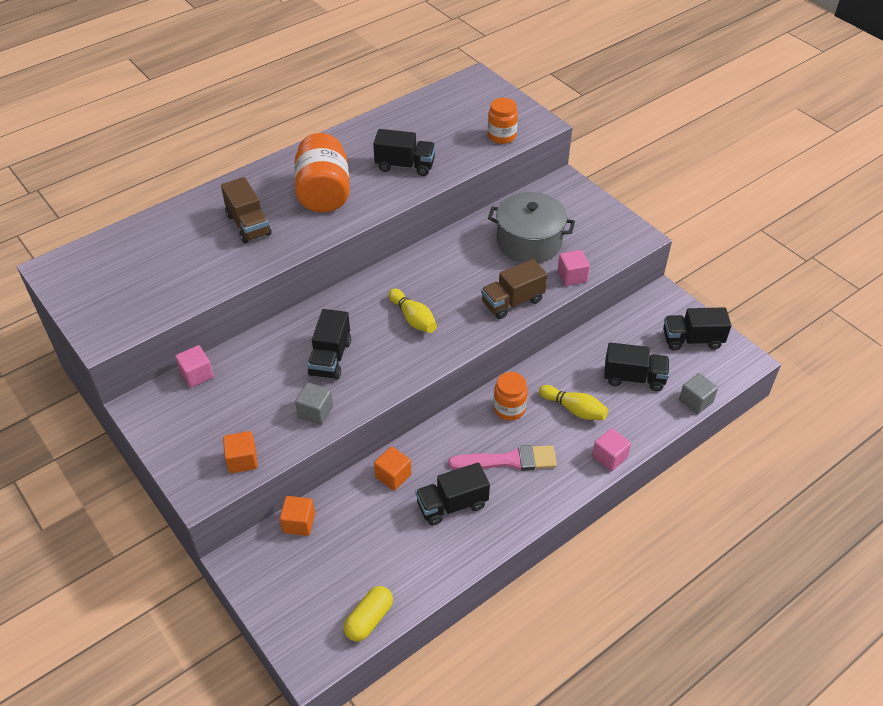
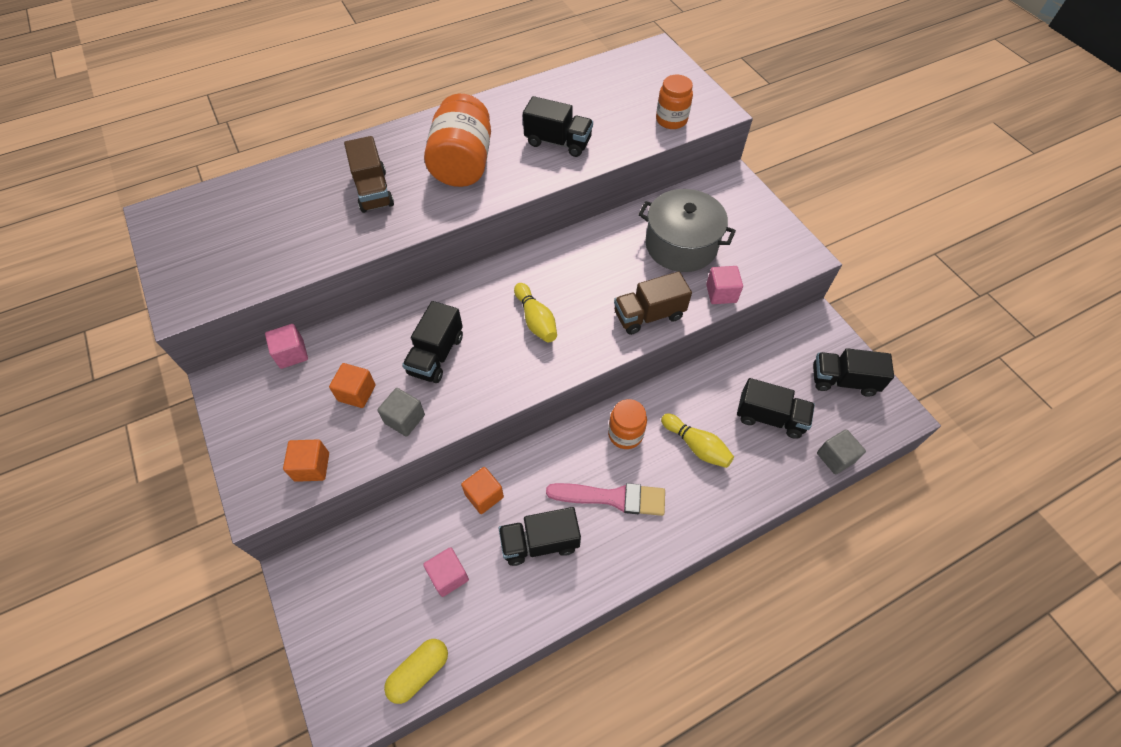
camera: 10 degrees right, 10 degrees up
(299, 523) = (372, 536): orange cube -> orange cube (357, 393)
(609, 457) = (725, 512): pink cube -> pink cube (448, 576)

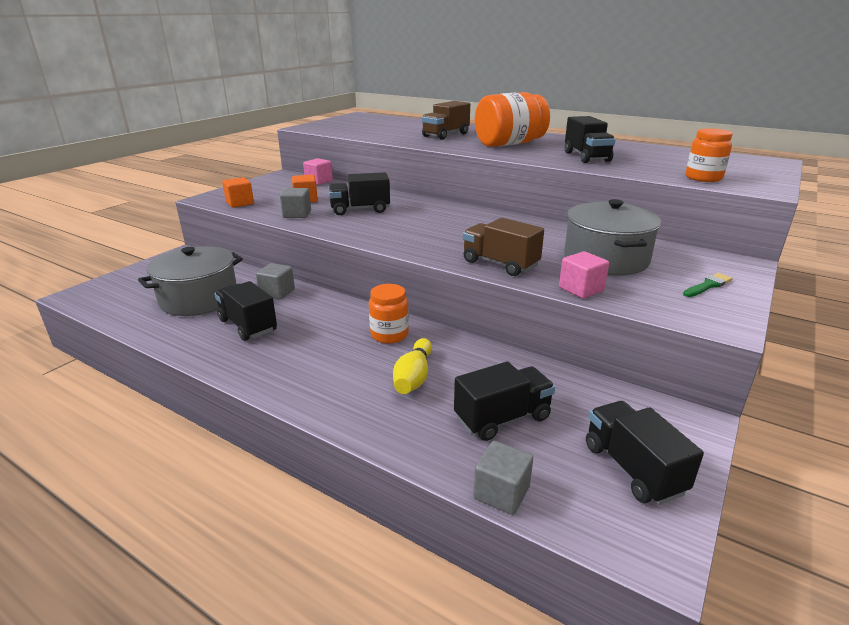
camera: 60 degrees right, 30 degrees down
(419, 672) = (114, 310): yellow capsule -> none
(448, 576) = (199, 299): pink cube -> grey pot
(484, 495) = (277, 292): orange cube -> grey cube
(536, 320) = (432, 228): yellow bowling pin -> none
(612, 498) = (315, 346): pink brush -> none
(754, 222) = (708, 285): none -> green brush
(770, 417) = (502, 418): black truck -> black truck turned 105 degrees counterclockwise

